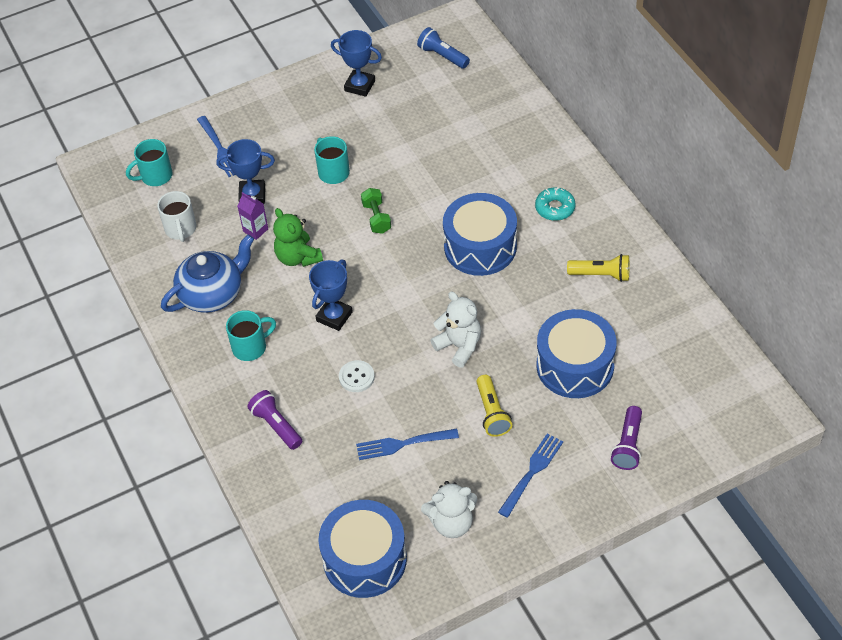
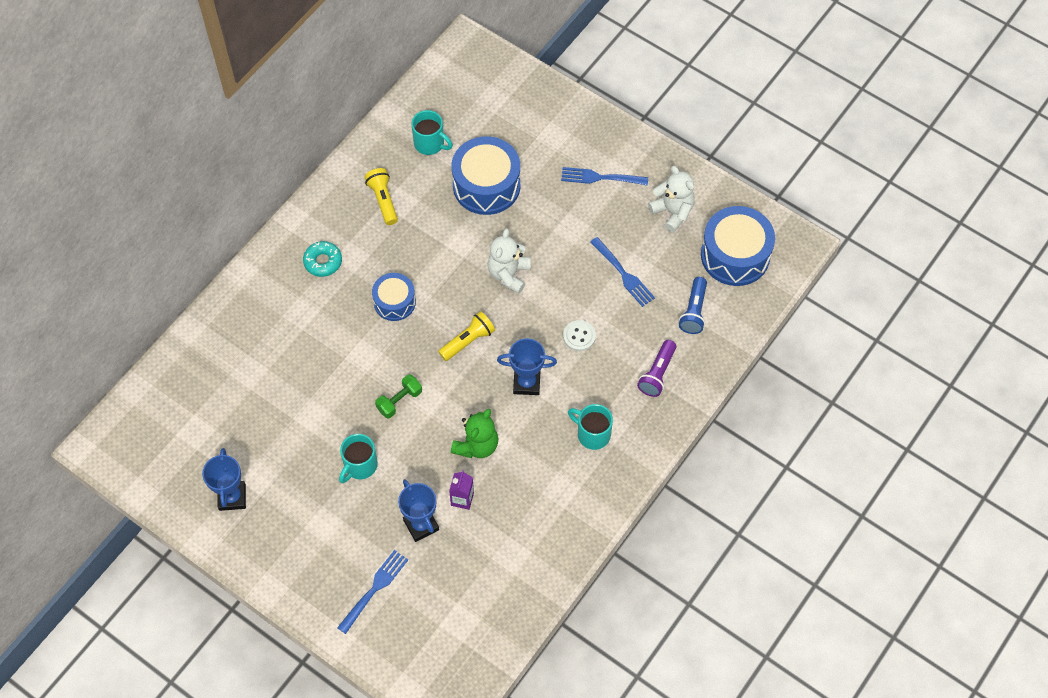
camera: 120 degrees left, 10 degrees up
(155, 176) = (438, 632): turquoise mug -> turquoise mug (430, 144)
(181, 229) = (493, 568): white mug -> none
(212, 293) = (552, 497): blue teapot -> none
(442, 56) = (158, 438): blue flashlight -> blue flashlight (694, 311)
(480, 247) = (394, 302): blue drum -> blue drum, size x0.60
(492, 413) = (561, 225): yellow flashlight -> yellow flashlight (468, 341)
(628, 445) = (542, 125): purple flashlight -> none

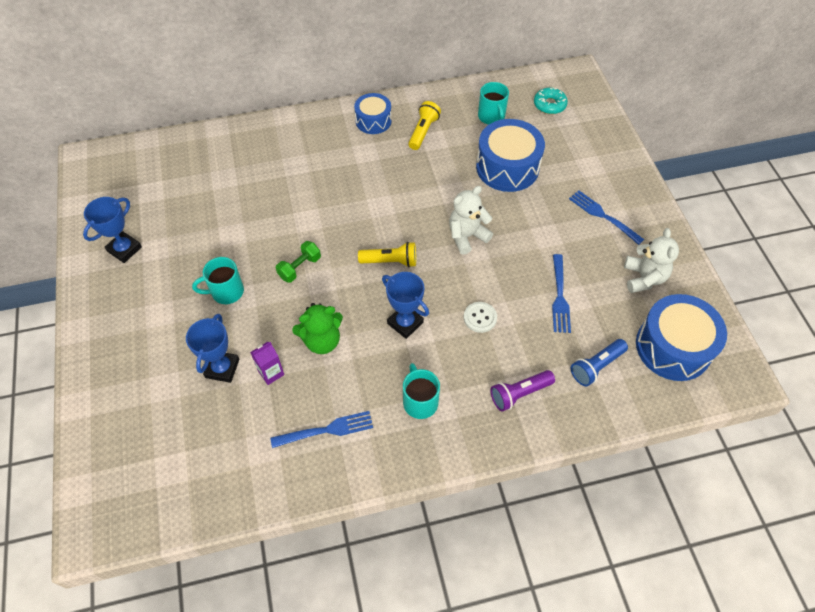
camera: 40 degrees right, 5 degrees down
(323, 262) = (343, 143): turquoise donut -> turquoise donut (549, 105)
(374, 589) = (140, 390): blue fork -> blue fork (326, 430)
(394, 302) = (365, 200): blue drum -> blue drum (373, 121)
(399, 401) = (300, 267): green dumbbell -> green dumbbell turned 45 degrees counterclockwise

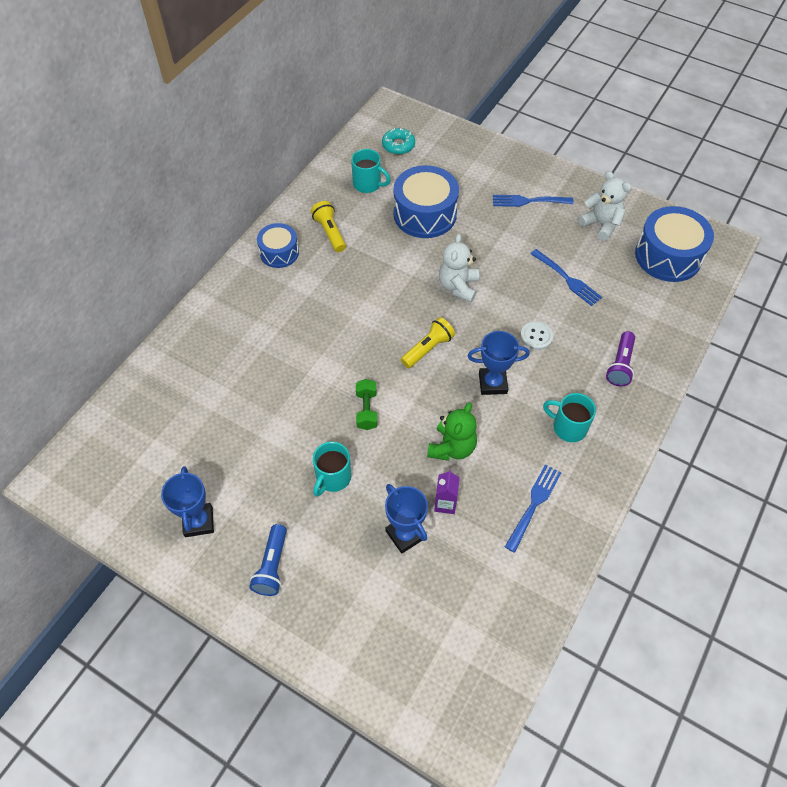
camera: 45 degrees left, 0 degrees up
(596, 366) = (641, 306): blue flashlight -> blue flashlight (272, 566)

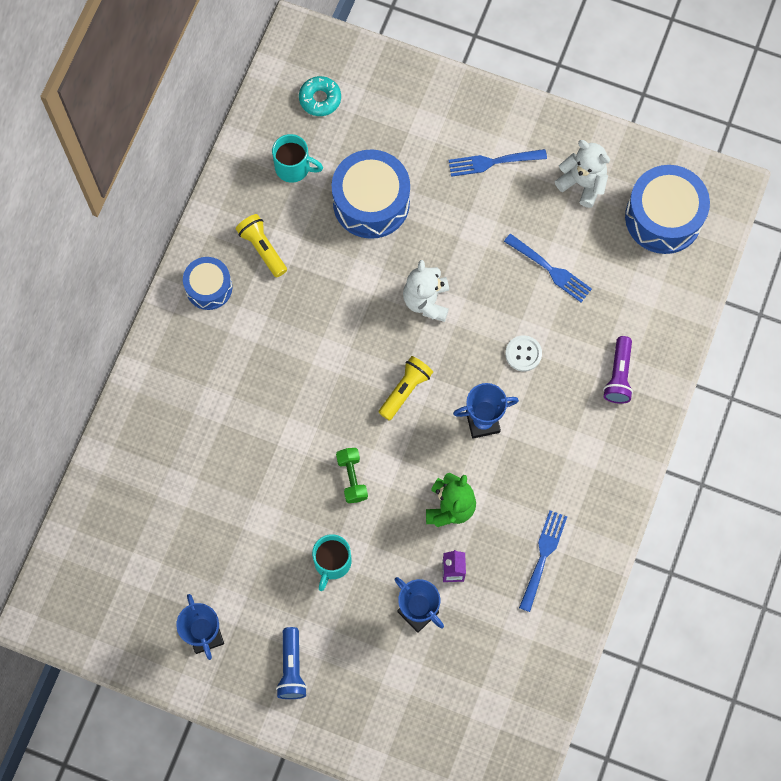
camera: 10 degrees left, 15 degrees up
(568, 427) = (569, 462): turquoise mug -> none

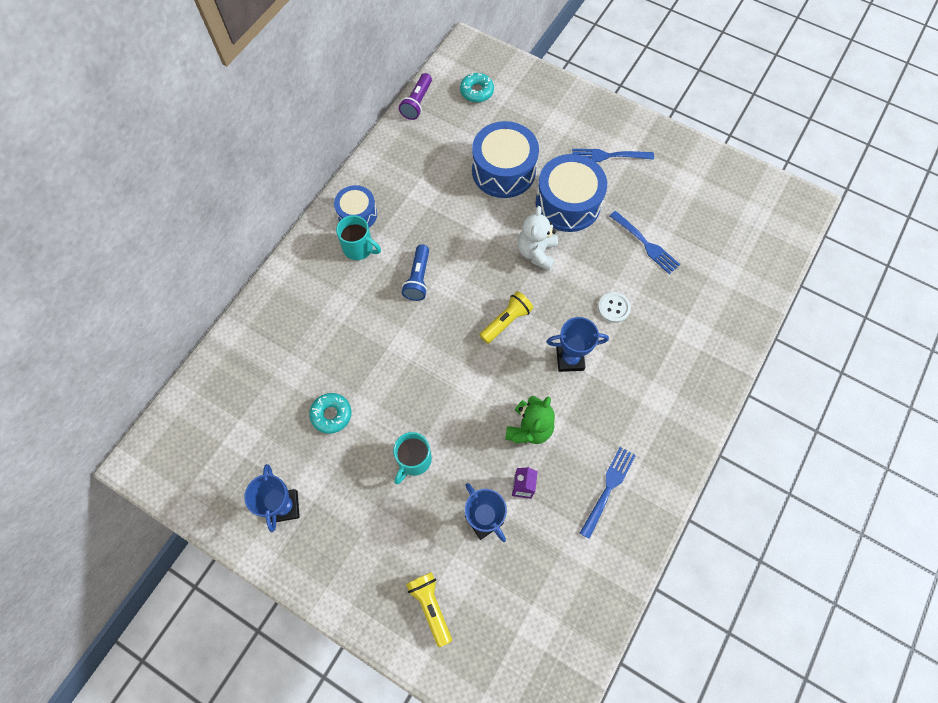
camera: 10 degrees right, 5 degrees down
(232, 529) = (331, 414): none -> turquoise donut
(262, 248) = (408, 191): yellow flashlight -> yellow flashlight (430, 606)
(291, 668) = (356, 552): blue flashlight -> blue flashlight (418, 278)
(294, 168) = (446, 136): turquoise mug -> turquoise mug (359, 248)
(352, 478) = (446, 388): green dumbbell -> none
(582, 183) = (681, 182): white teddy bear -> none
(618, 375) = (696, 339): purple flashlight -> purple flashlight (417, 103)
(663, 217) = (747, 218): blue drum -> blue drum (568, 203)

